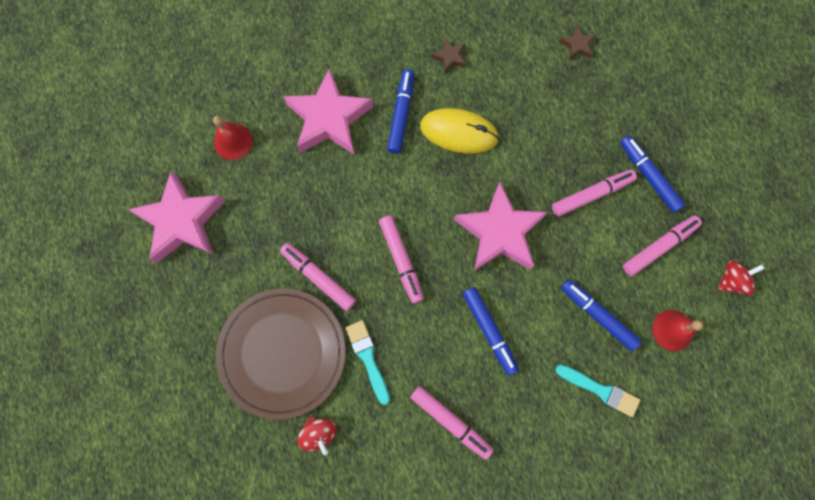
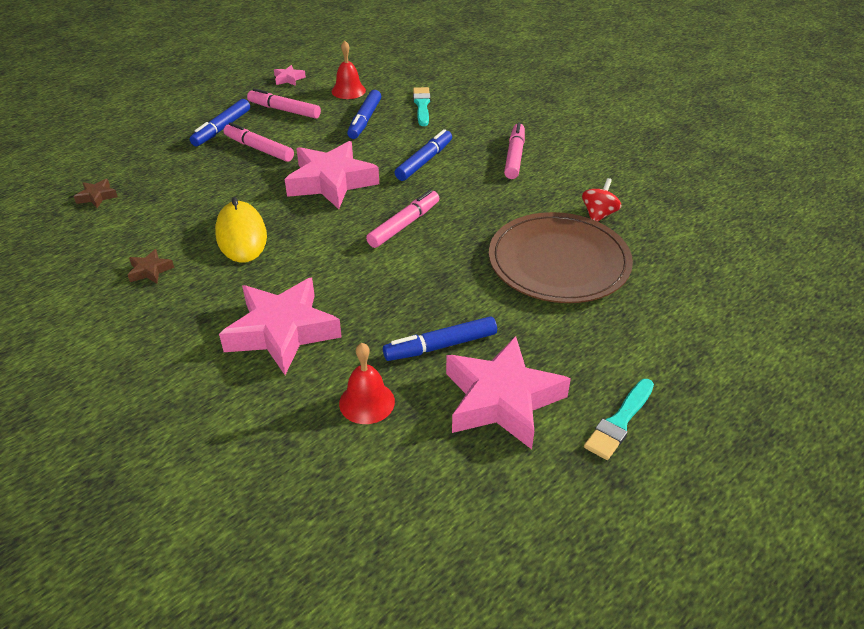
camera: 120 degrees left, 35 degrees down
(318, 277) = (467, 268): pink marker -> none
(368, 358) = (510, 212): turquoise brush -> turquoise brush (619, 422)
(401, 114) = (243, 280): blue marker -> blue marker (440, 346)
(732, 280) = (289, 79): red spinning top -> pink star

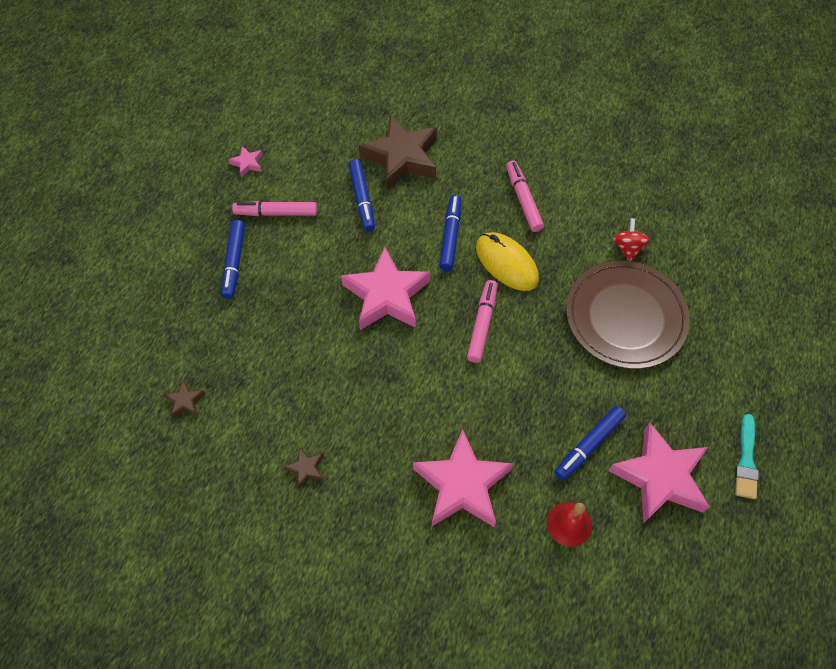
camera: 25 degrees left, 20 degrees up
(241, 235) = (354, 394): yellow mouse -> yellow mouse (506, 263)
(259, 149) = (290, 277): pink marker -> none
(348, 91) = (318, 160): red bell -> none
(422, 105) = (401, 157): turquoise brush -> brown star

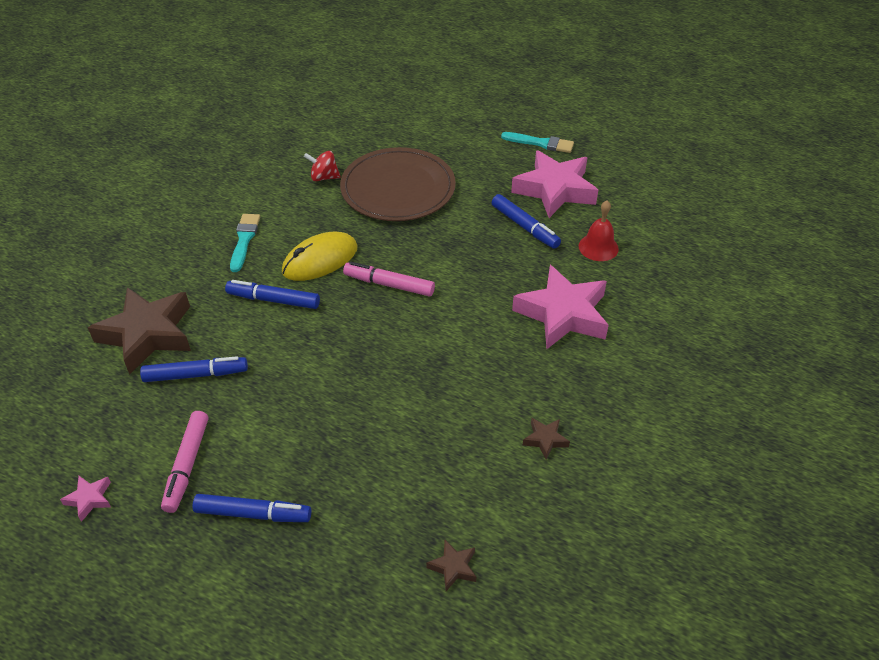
camera: 85 degrees left, 15 degrees down
(386, 295) = (338, 359): pink star -> none
(523, 200) = (244, 240): pink marker -> turquoise brush

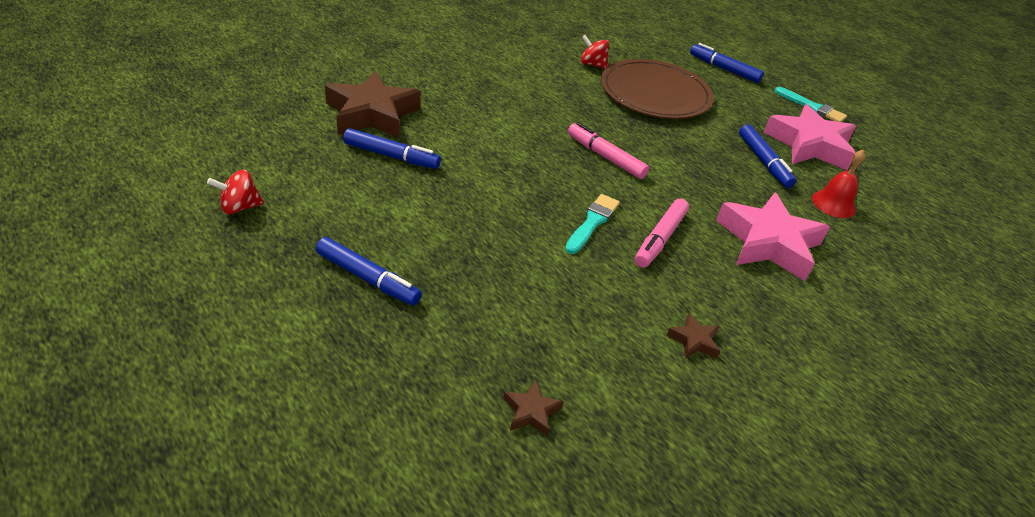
camera: 20 degrees right, 5 degrees down
(89, 499) = (239, 207): pink star -> red spinning top
(187, 465) = (337, 217): pink marker -> pink marker (660, 239)
(244, 240) = (496, 82): turquoise brush -> turquoise brush (592, 222)
(273, 300) = (494, 130): blue marker -> blue marker (724, 69)
(320, 260) = (553, 117): yellow mouse -> none

